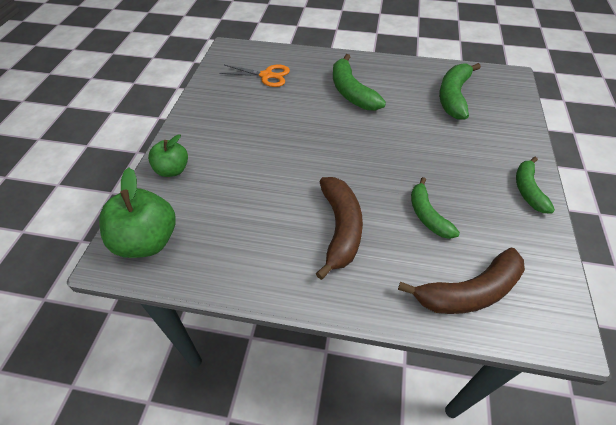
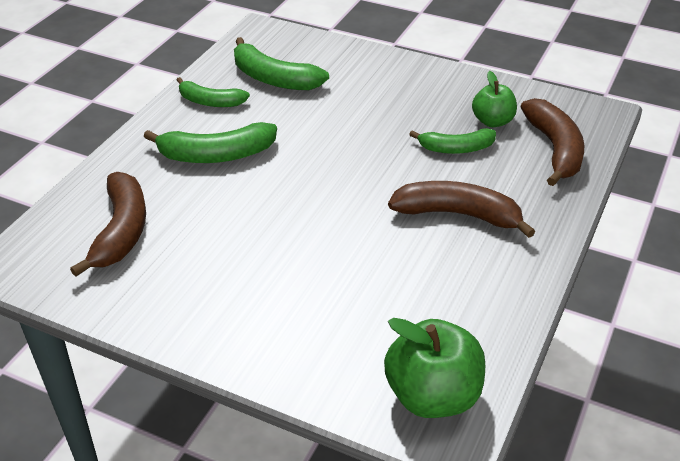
camera: 75 degrees left, 10 degrees down
(172, 170) = (300, 362): green apple -> green apple (492, 121)
(266, 75) = (121, 231): orange scissors -> brown banana
(528, 190) = (441, 77): green banana -> green banana (210, 102)

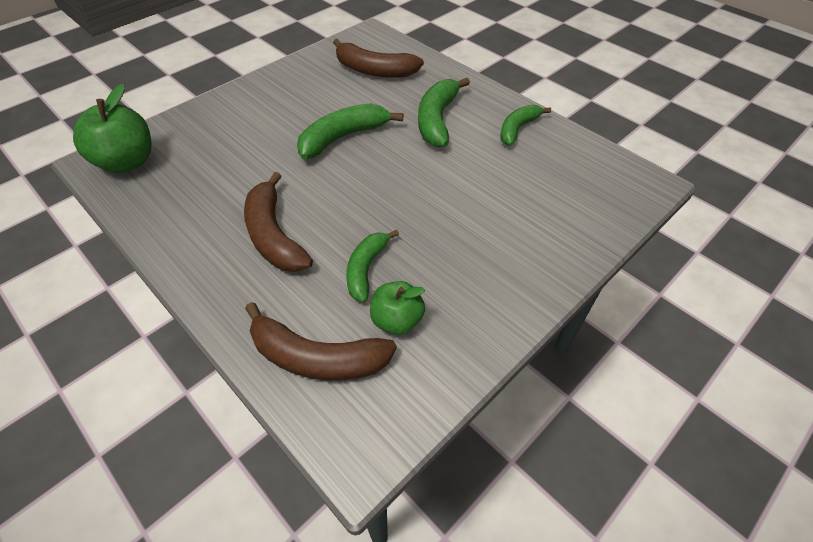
camera: 110 degrees right, 10 degrees up
(273, 78) = (545, 172): green banana -> green banana (343, 137)
(458, 215) = (274, 235): brown banana -> brown banana turned 120 degrees clockwise

